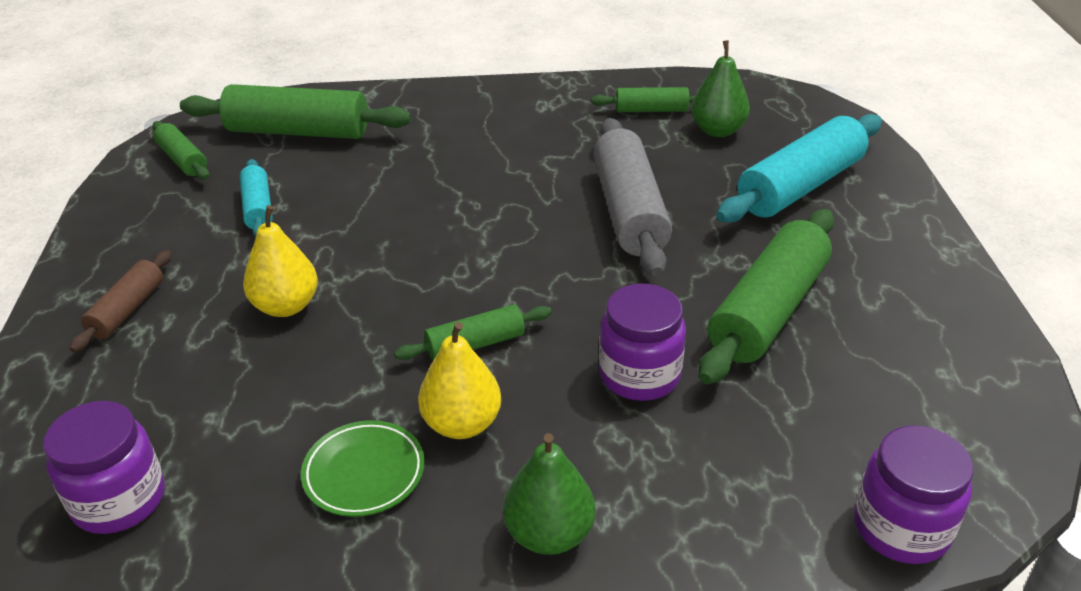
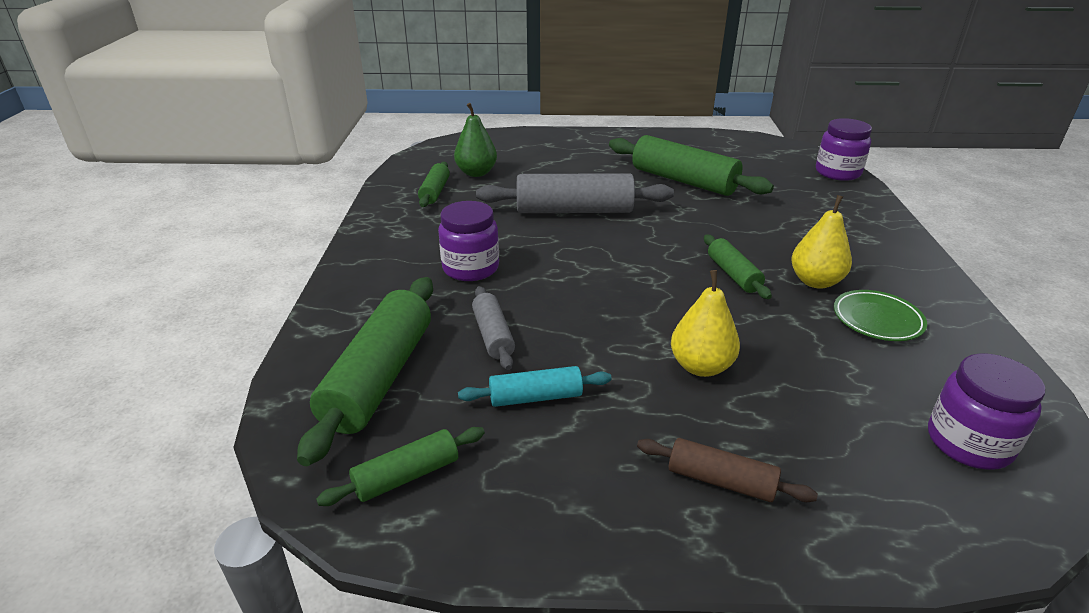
camera: 85 degrees left, 5 degrees down
(352, 178) = (493, 335): none -> grey rolling pin
(549, 534) = (891, 256): green pear -> none
(639, 375) = (750, 221): purple jar -> purple jar (470, 268)
(800, 186) = (555, 158): turquoise rolling pin -> none

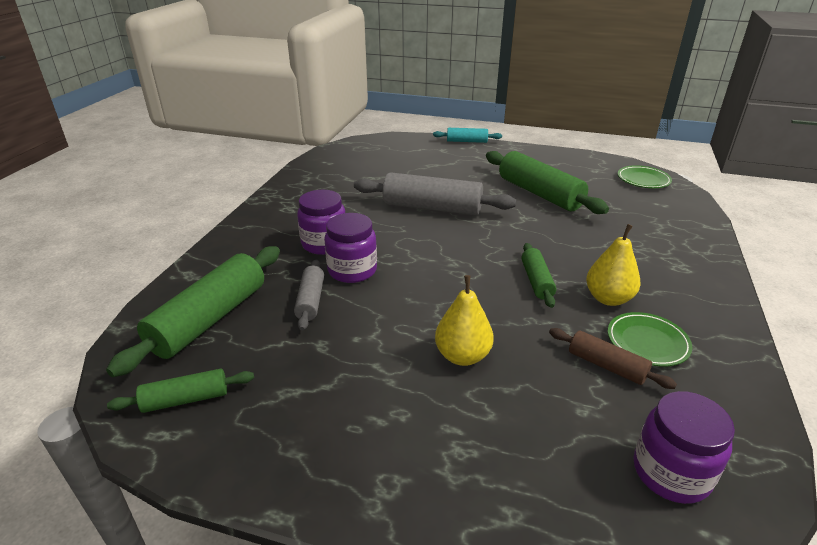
camera: 15 degrees right, 0 degrees up
(435, 192) = (332, 179): green rolling pin -> none
(476, 173) = (372, 167): green pear -> none
(535, 397) = (314, 356): turquoise rolling pin -> turquoise rolling pin (467, 141)
(721, 481) = (423, 457): brown rolling pin -> brown rolling pin (606, 366)
(782, 154) = (643, 180): none -> green plate
(837, 172) = (687, 203): purple jar -> purple jar (352, 270)

